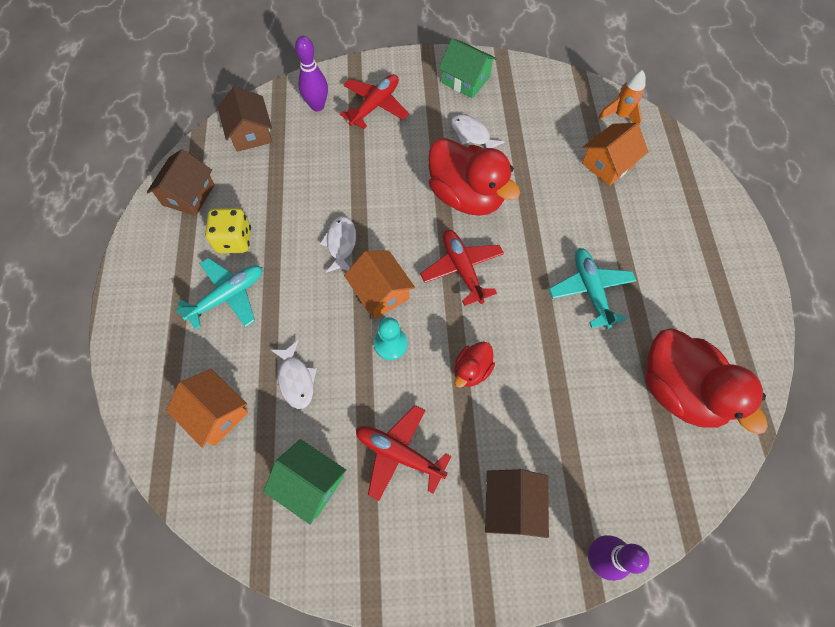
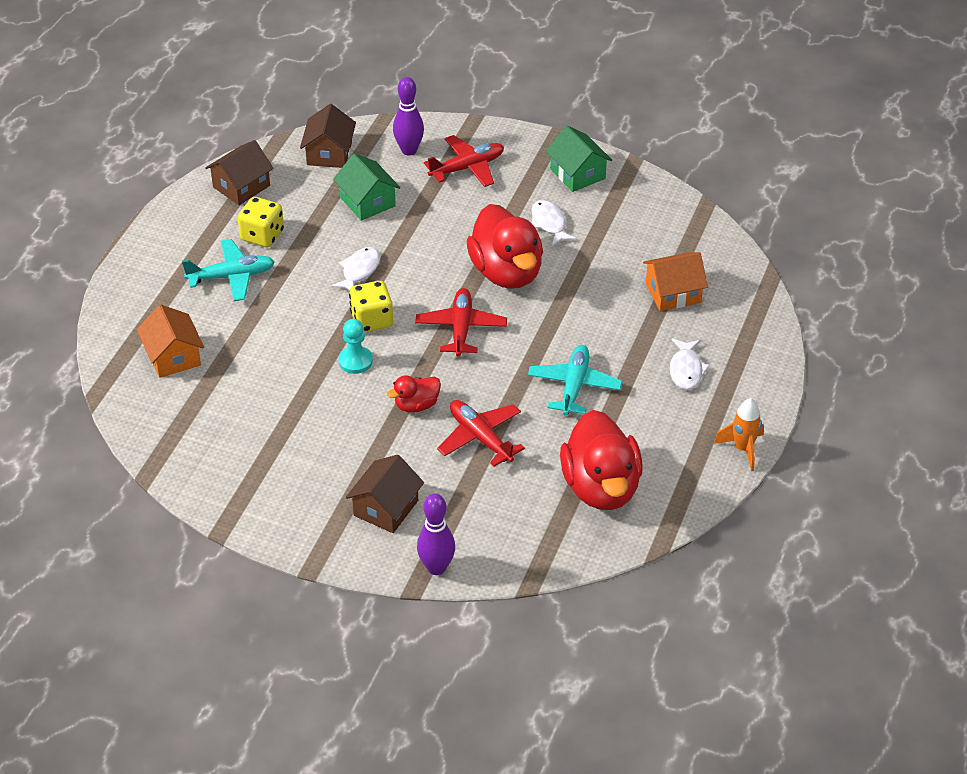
camera: 25 degrees right, 20 degrees down
(296, 379) = (255, 357): white fish -> white fish (686, 370)
(310, 483) = (223, 431): green house -> green house (367, 201)
(381, 292) = (372, 320): orange house -> yellow dice
(399, 454) = (311, 439): red plane -> red plane (480, 437)
(620, 116) = (720, 256): orange rocket -> orange rocket (743, 449)

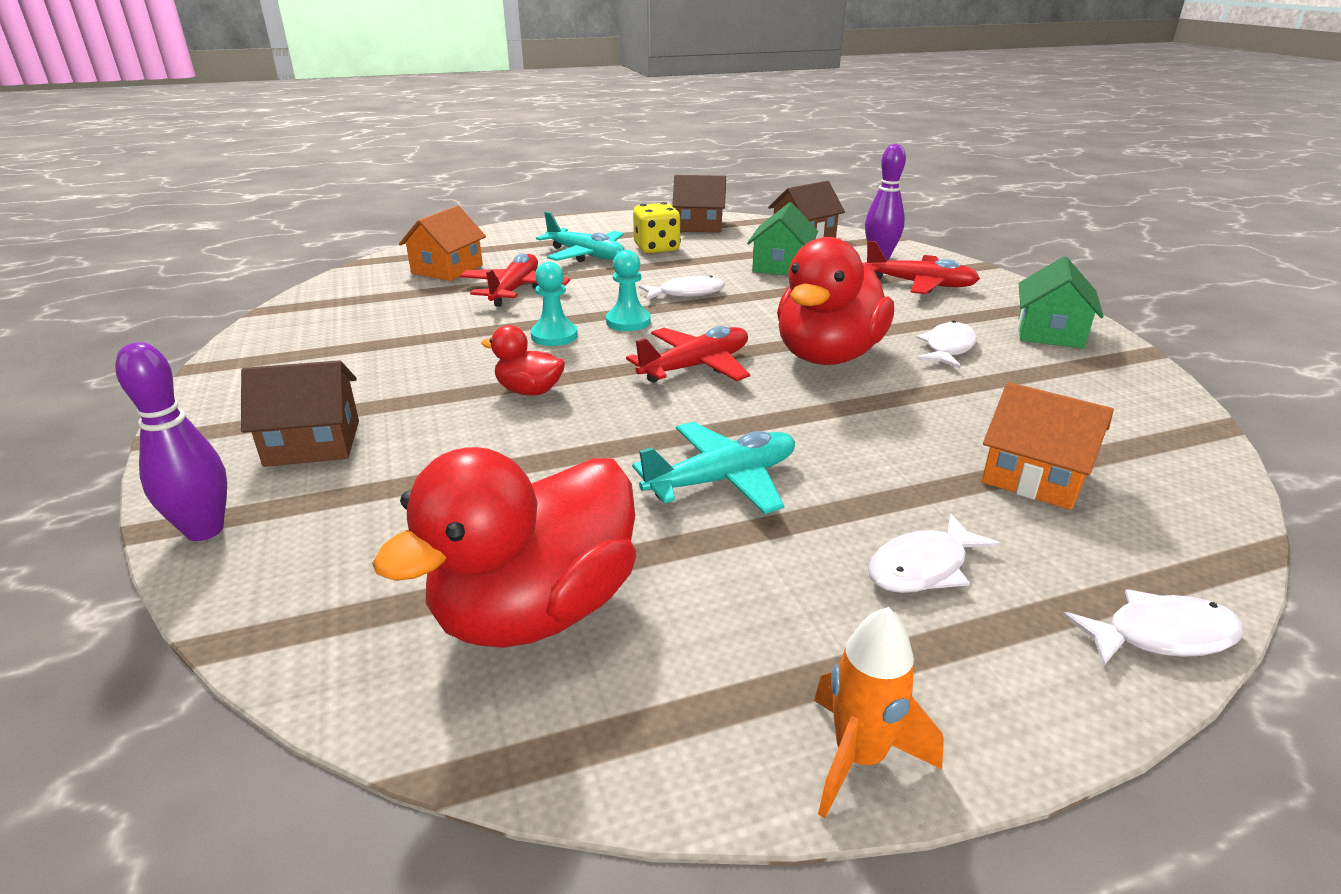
camera: 50 degrees right, 15 degrees down
(372, 320) = (628, 322): yellow dice -> turquoise pawn
(480, 437) = (523, 453): red plane -> red plane (515, 290)
(772, 341) = (1161, 635): none -> white fish

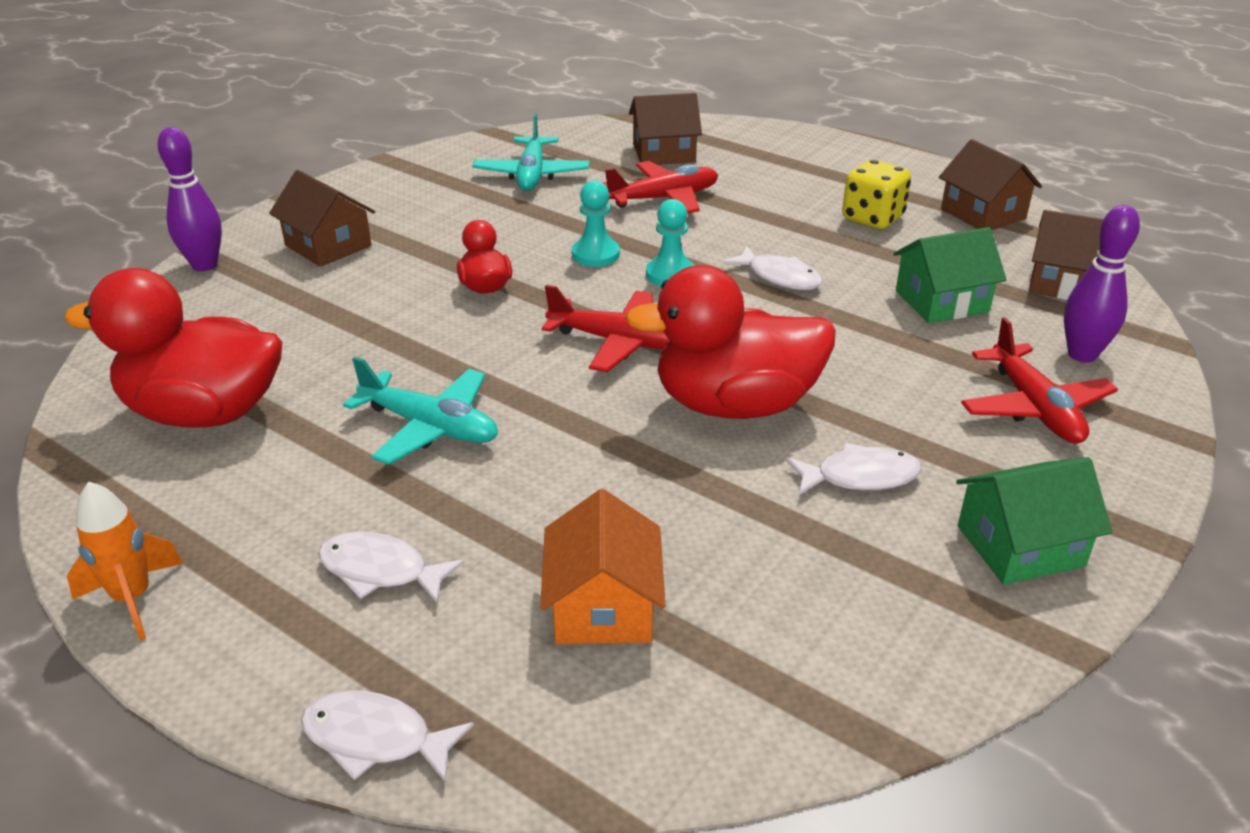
camera: 55 degrees right, 5 degrees up
(447, 269) = (663, 153): orange house -> brown house
(586, 255) = (794, 193): turquoise plane -> turquoise plane (532, 175)
(1161, 635) = (376, 739): white fish -> white fish turned 150 degrees clockwise

